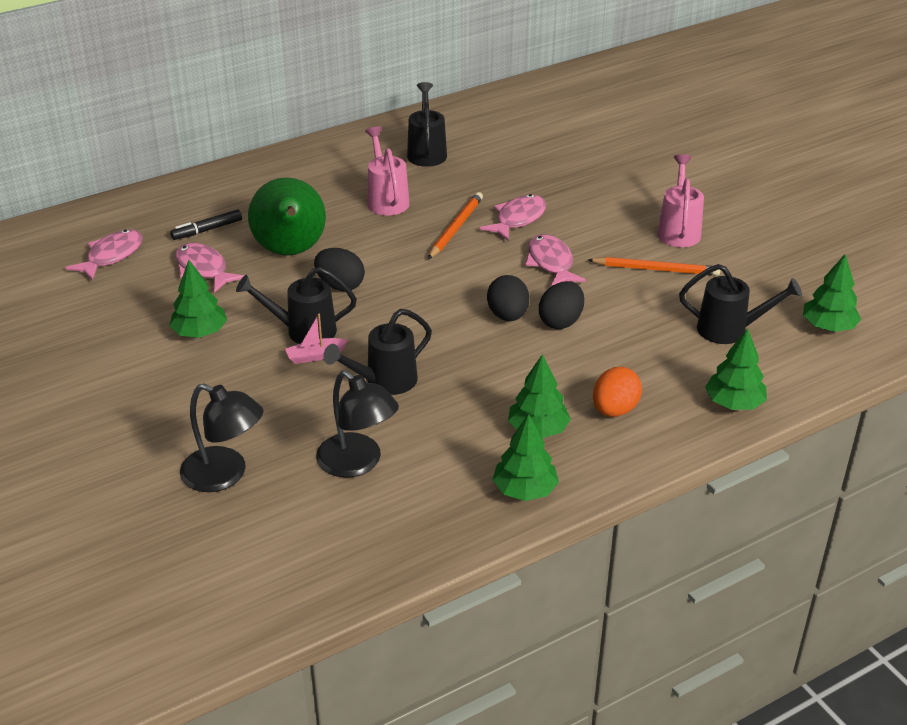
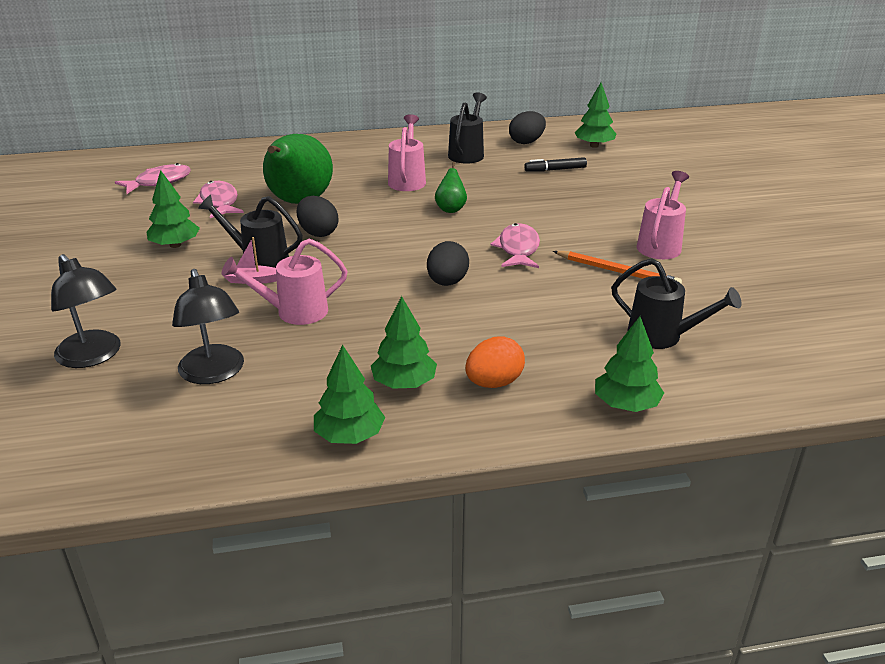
camera: 20 degrees right, 5 degrees down
(207, 230) = (246, 177): black marker -> black marker (555, 170)
(384, 381) = (294, 312): black watering can -> pink watering can
(455, 228) = (451, 209): orange pencil -> green pear
(518, 219) = (512, 211): pink fish -> none
(561, 321) = (494, 296): black egg -> black egg (526, 142)
(828, 327) = (775, 355): green tree -> green tree (594, 145)

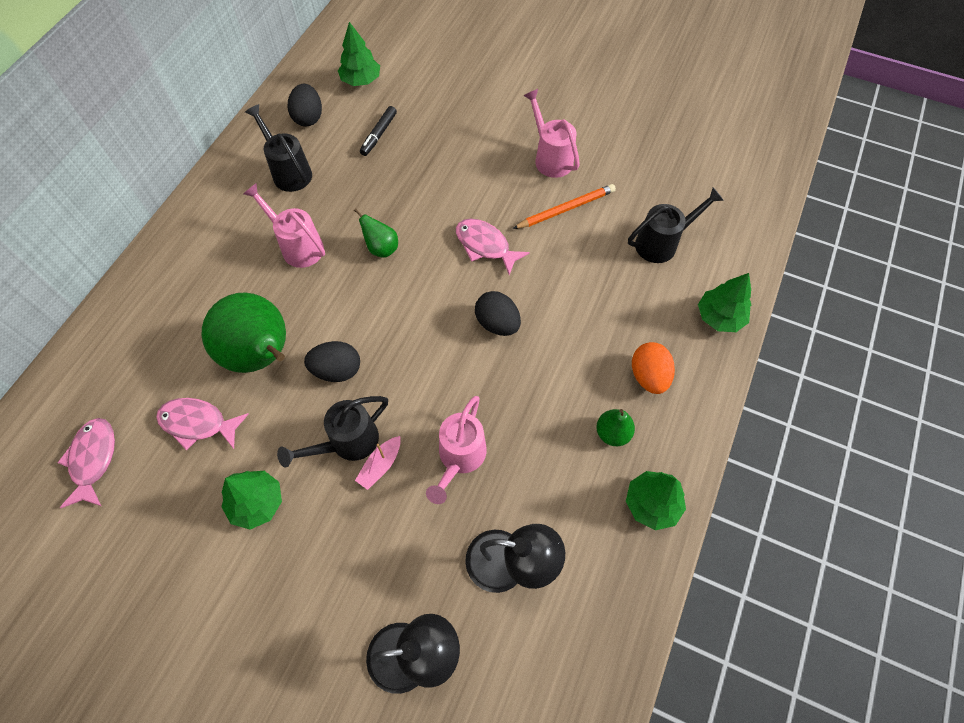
camera: 55 degrees left, 30 degrees up
(404, 383) = (612, 433): green tree -> green pear

